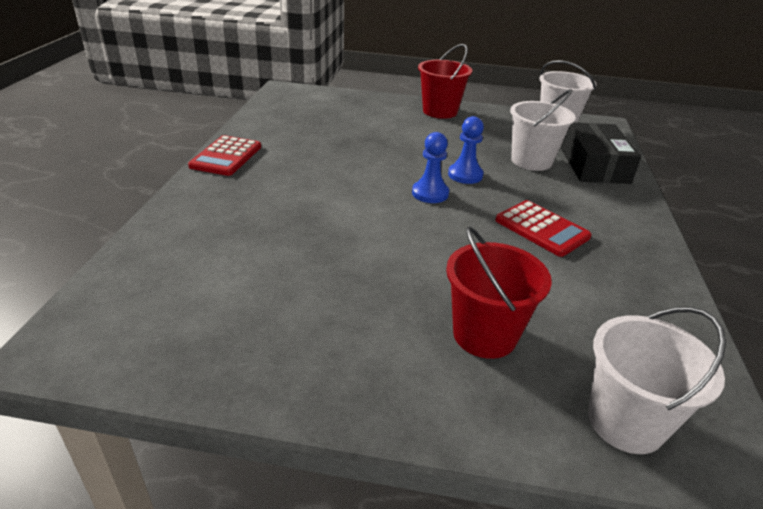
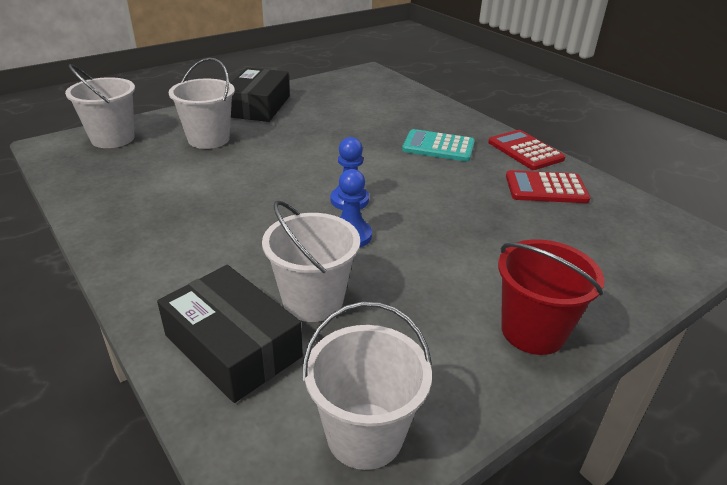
camera: 135 degrees right, 0 degrees up
(276, 193) = (438, 147): none -> turquoise calculator
(346, 368) = (258, 106): none -> black box
(484, 335) = (208, 139): red bucket -> white bucket
(542, 229) = (227, 216): red calculator -> red calculator (546, 188)

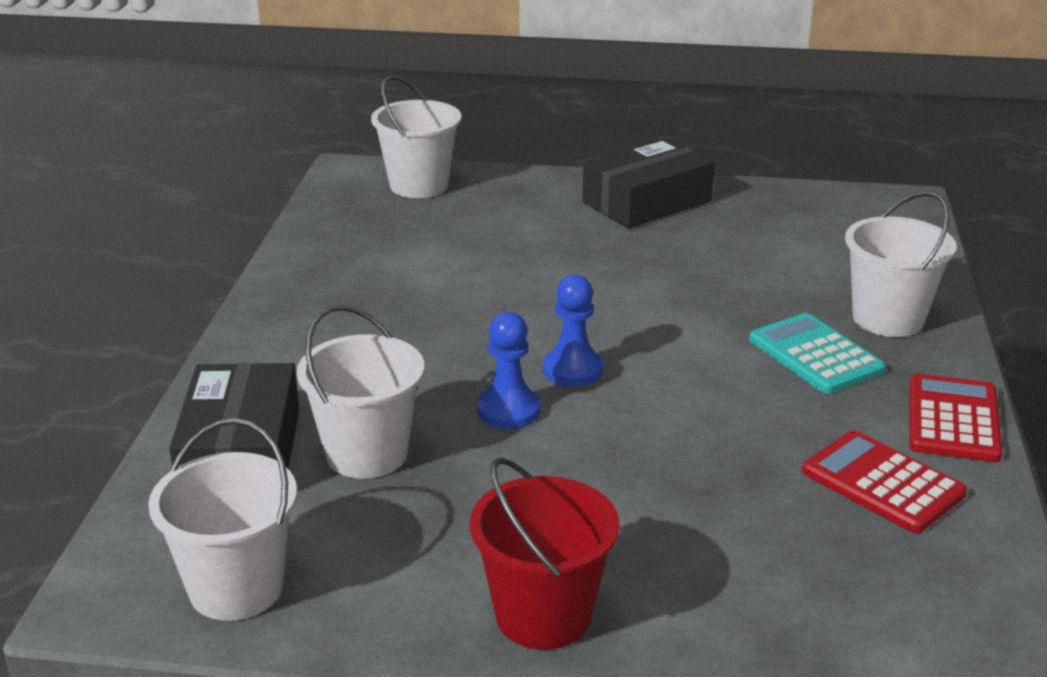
camera: 45 degrees right, 5 degrees down
(208, 139) = (521, 225): white bucket -> white bucket (888, 319)

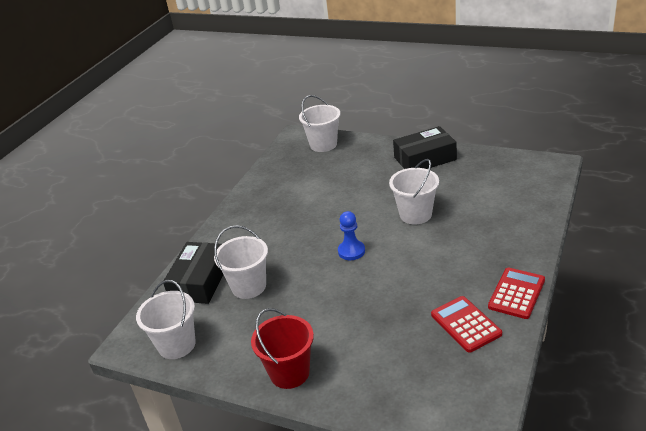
camera: 20 degrees right, 5 degrees up
(508, 410) = (315, 270): blue pawn -> none
(815, 355) = (466, 252): turquoise calculator -> none
(888, 319) = (512, 234): white bucket -> white bucket (415, 214)

